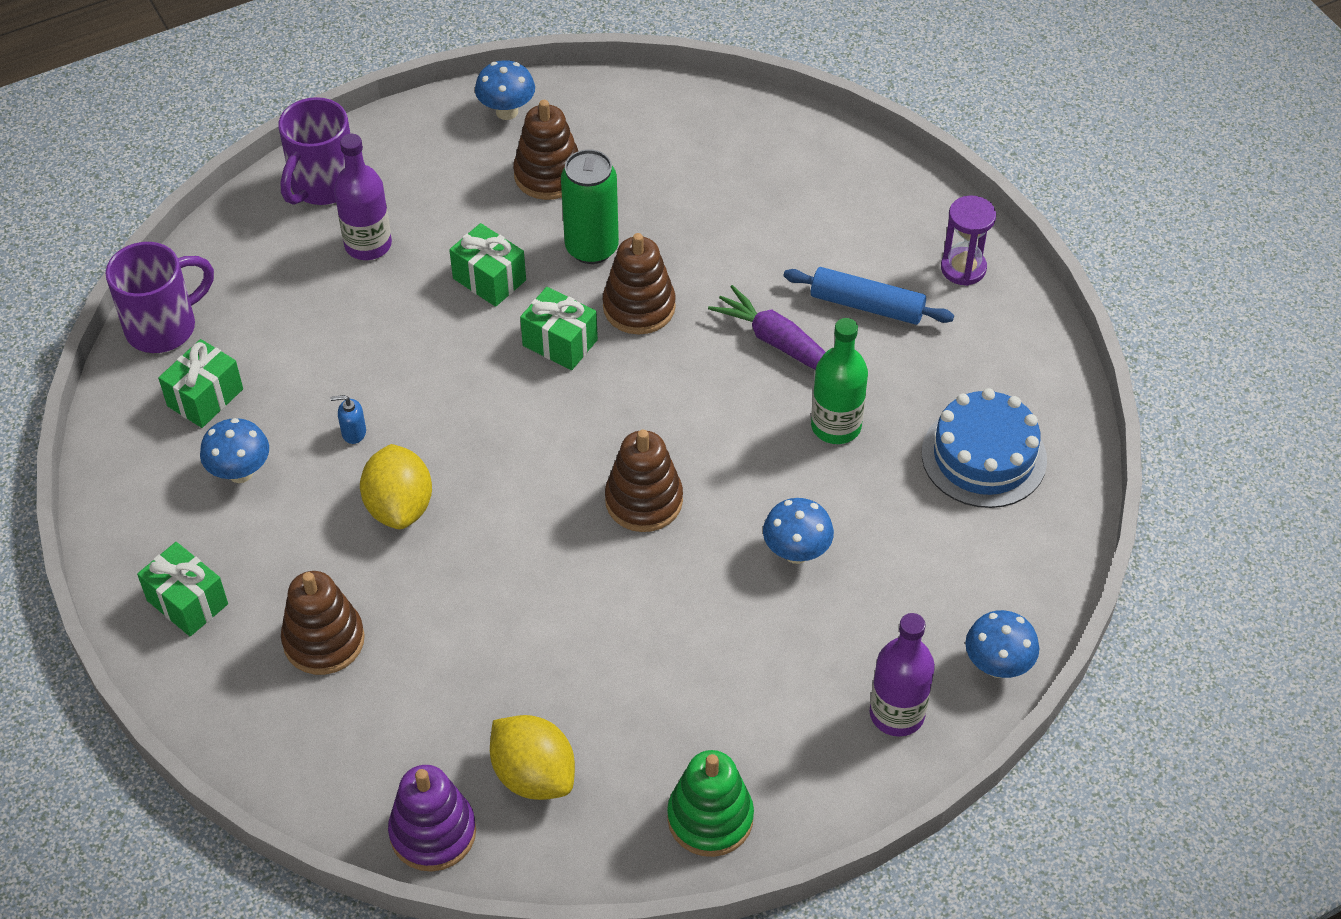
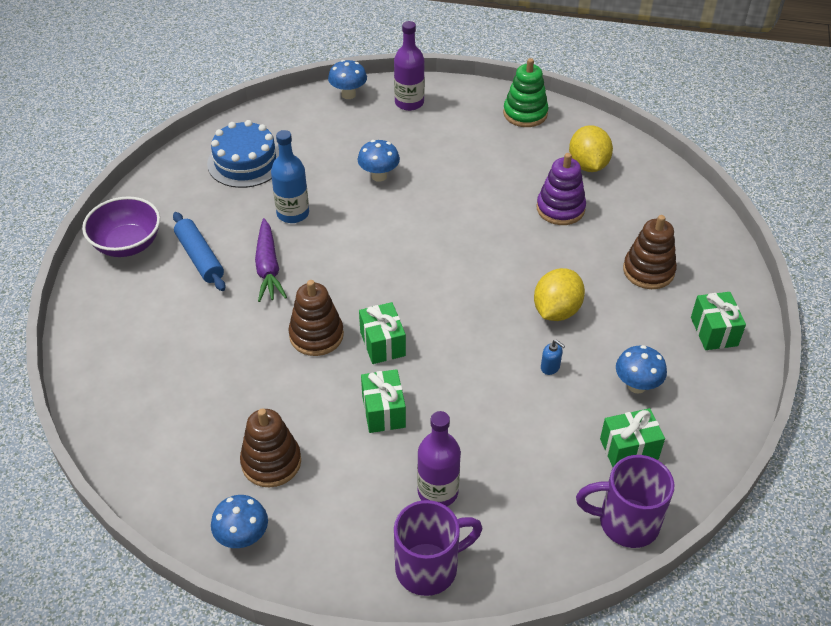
camera: 140 degrees left, 5 degrees down
(433, 832) = (652, 170): purple stacking toy -> purple stacking toy (560, 209)
(591, 248) = (302, 390): green can -> none
(644, 500) = (425, 238): brown stacking toy -> none
(836, 426) = (293, 213): green bottle -> blue bottle
(963, 268) = (127, 244): purple hourglass -> purple bowl

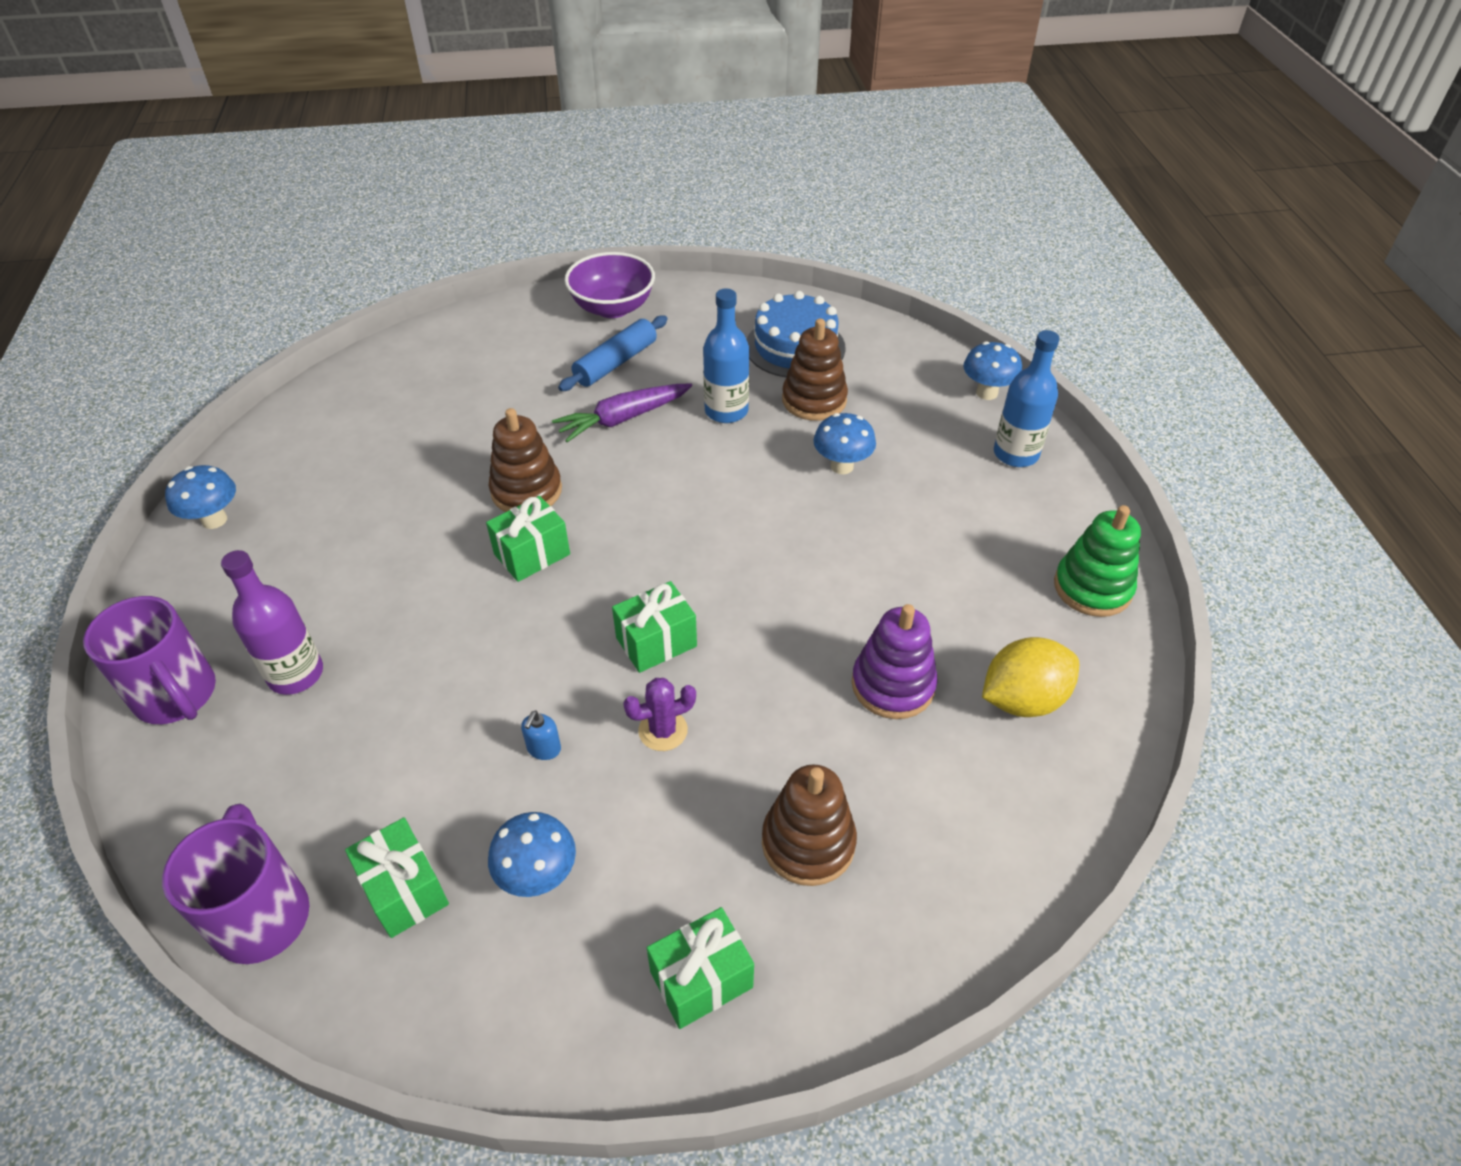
camera: 70 degrees right, 0 degrees up
(271, 462) = (322, 511): brown stacking toy -> brown stacking toy (814, 400)
(383, 411) = (418, 586): green gift -> green gift (656, 642)
(409, 103) = (1016, 454): purple bottle -> blue bottle
(556, 310) = (663, 730): yellow lemon -> purple cactus

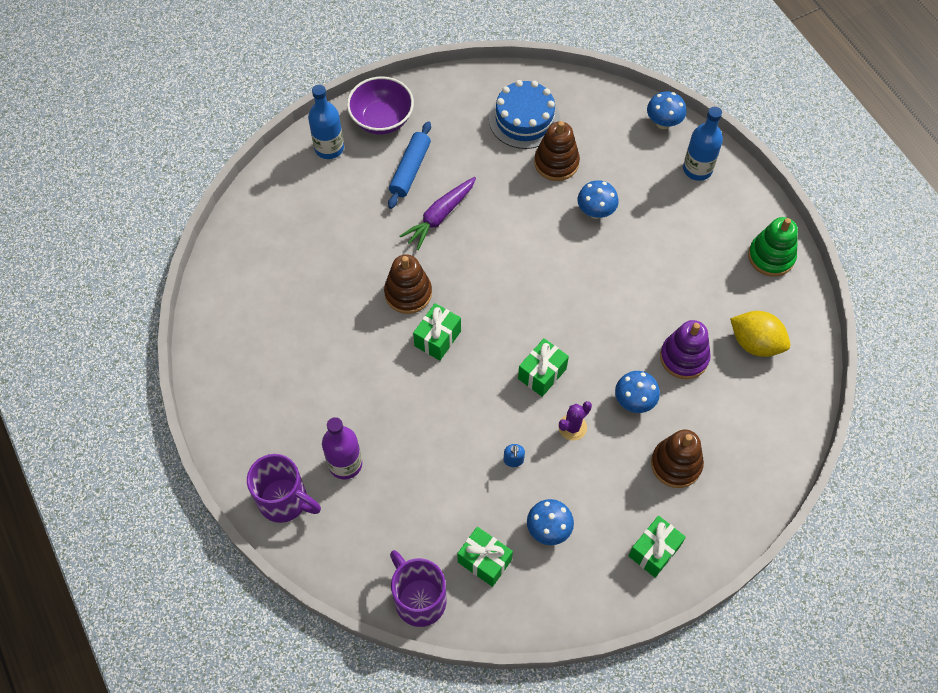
camera: 20 degrees left, 15 degrees up
(214, 520) = (220, 379): blue mushroom -> blue mushroom (634, 401)
(726, 411) = (504, 189): blue bottle -> blue bottle (329, 148)
(1022, 699) = (755, 343): yellow lemon -> yellow lemon turned 75 degrees clockwise

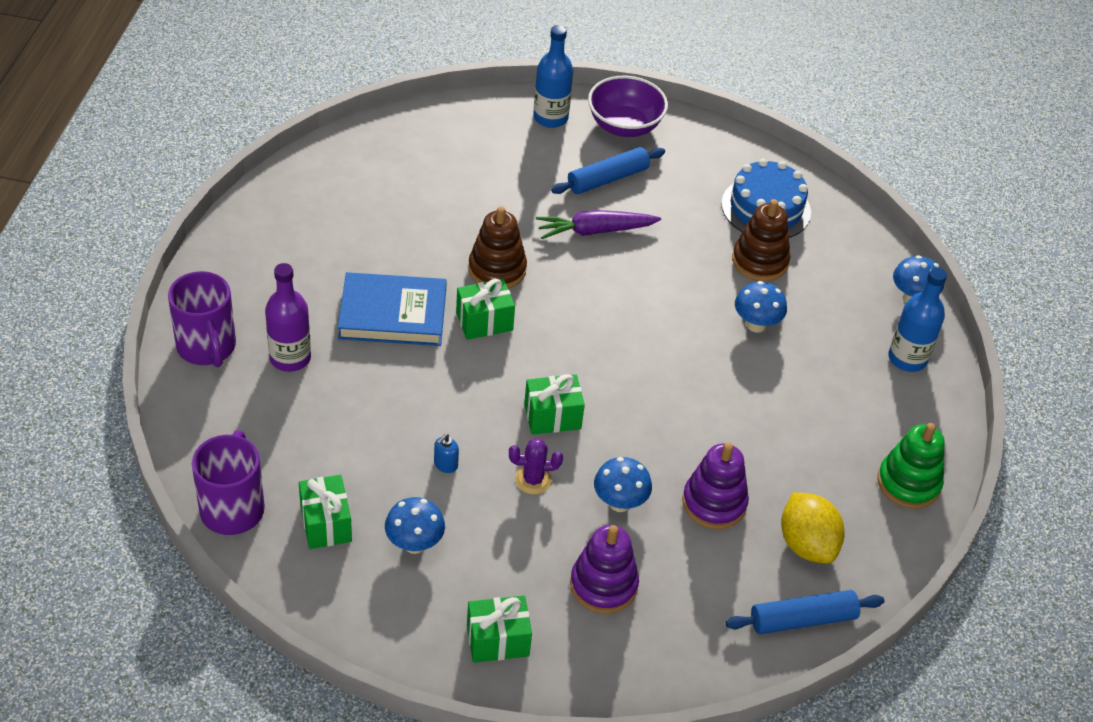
camera: 35 degrees right, 15 degrees down
(377, 379) = (393, 314): none -> blue book
(676, 464) = (603, 585): brown stacking toy -> purple stacking toy
(796, 394) = (802, 619): none -> blue rolling pin

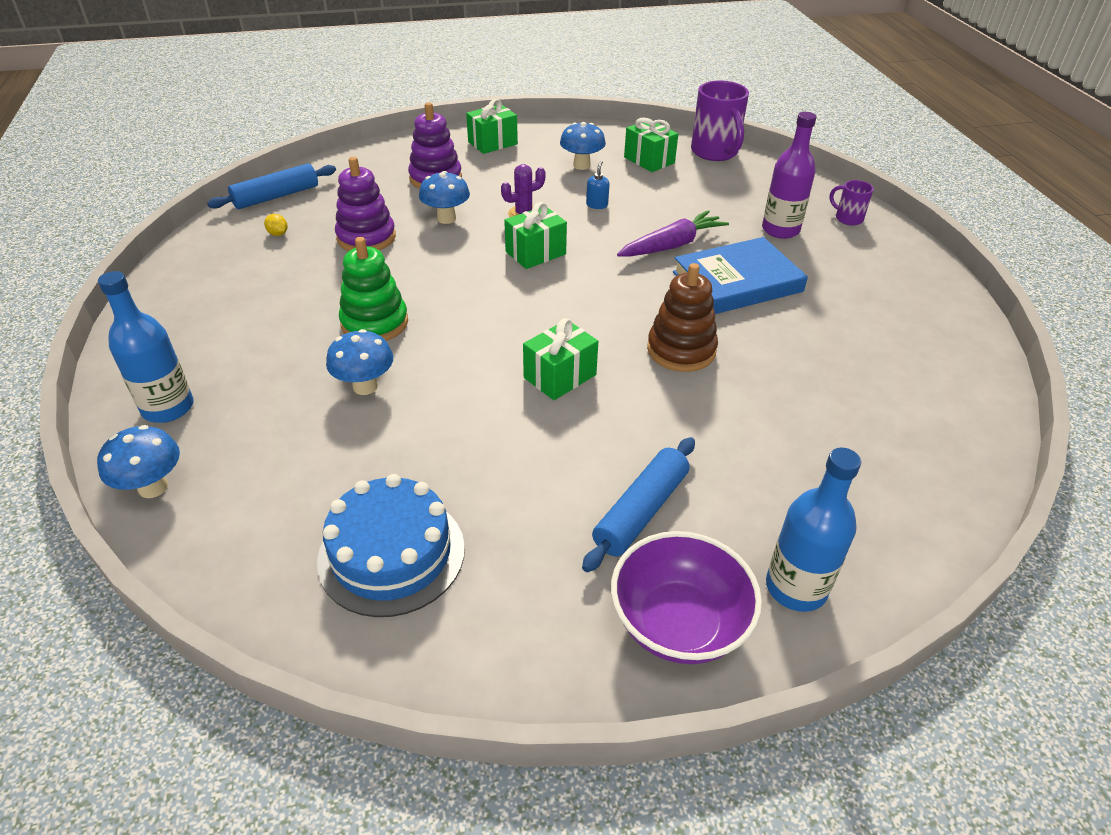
camera: 160 degrees right, 5 degrees down
(207, 347) = (847, 218): purple mug -> purple mug, size x0.51
(484, 321) = (652, 301): green gift -> green gift (560, 376)
(595, 231) = (608, 430): purple carrot -> purple carrot (671, 245)
(760, 261) = (380, 466): brown stacking toy -> none
(806, 544) = (278, 234): yellow lemon -> yellow lemon, size x0.40
(908, 483) = (178, 296): green stacking toy -> green stacking toy (374, 323)

